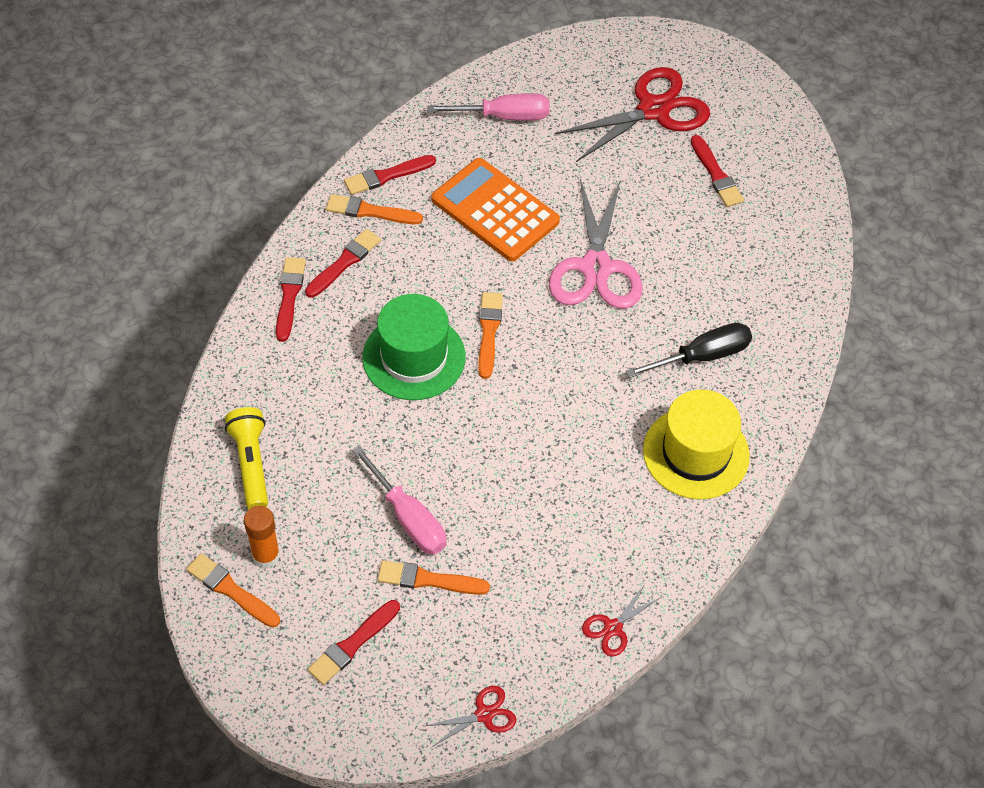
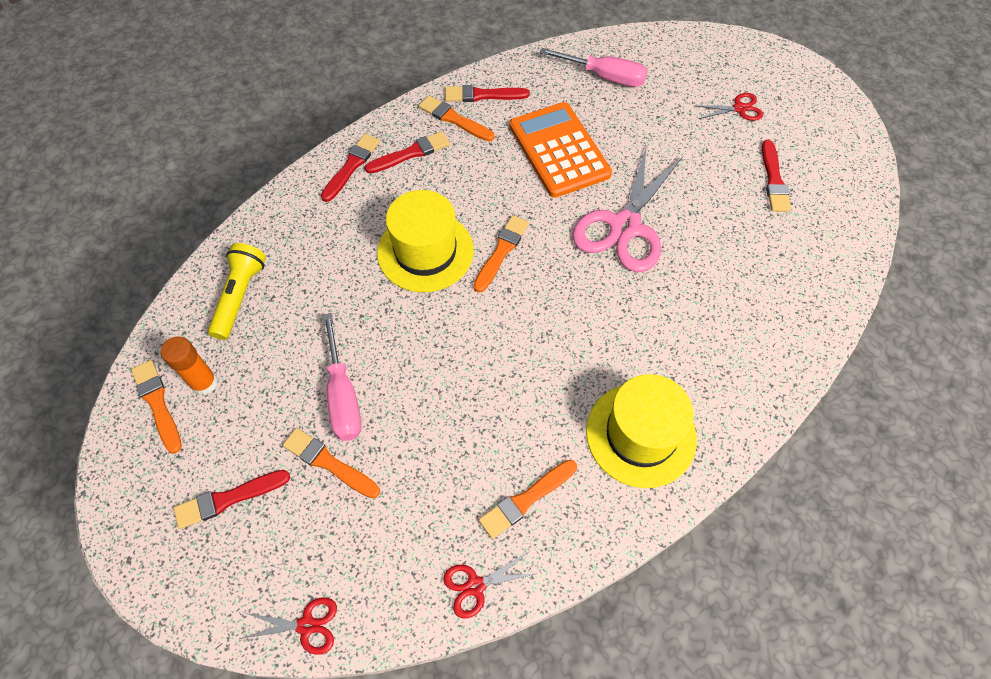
camera: 25 degrees right, 5 degrees up
(414, 357) = (425, 251): green hat -> yellow hat
(622, 543) = (526, 499): none -> orange brush
(653, 110) = (739, 108): red scissors -> red scissors, size x0.46
(701, 356) = (688, 341): black screwdriver -> none

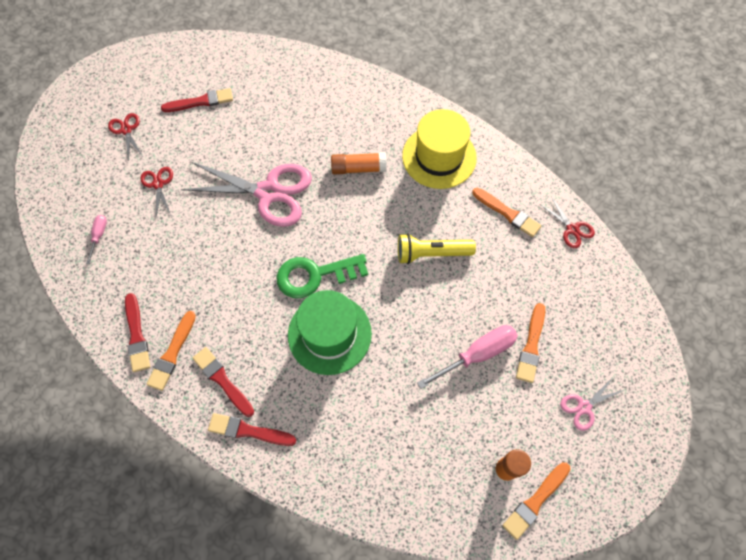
camera: 105 degrees left, 5 degrees up
(228, 499) = (584, 407): red brush -> pink scissors
(240, 296) = (417, 476): yellow flashlight -> yellow flashlight (431, 253)
(306, 625) = (638, 320): red scissors -> red scissors (158, 184)
(425, 251) = (329, 334): yellow hat -> green hat
(501, 251) = (315, 275): orange brush -> green key
(559, 150) = (196, 255): orange calculator -> none
(604, 76) = (99, 236): pink screwdriver -> pink screwdriver, size x0.52
(641, 329) = (358, 168): none -> orange glue stick

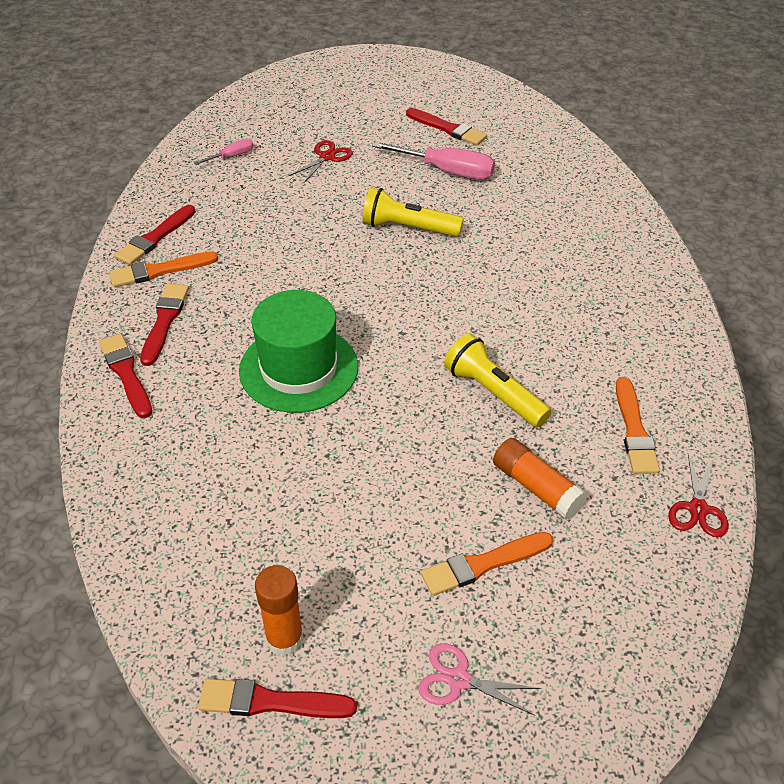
camera: 50 degrees right, 20 degrees down
(126, 130) = (358, 107): red scissors -> none
(269, 192) = (408, 228): pink scissors -> yellow flashlight
(315, 275) = (354, 316): green key -> none
(358, 168) = (521, 272): orange glue stick -> orange glue stick (536, 487)
(439, 157) = (624, 325): yellow hat -> none
(477, 355) = (411, 515): pink screwdriver -> pink screwdriver (446, 171)
(535, 501) = (271, 702): orange brush -> red brush

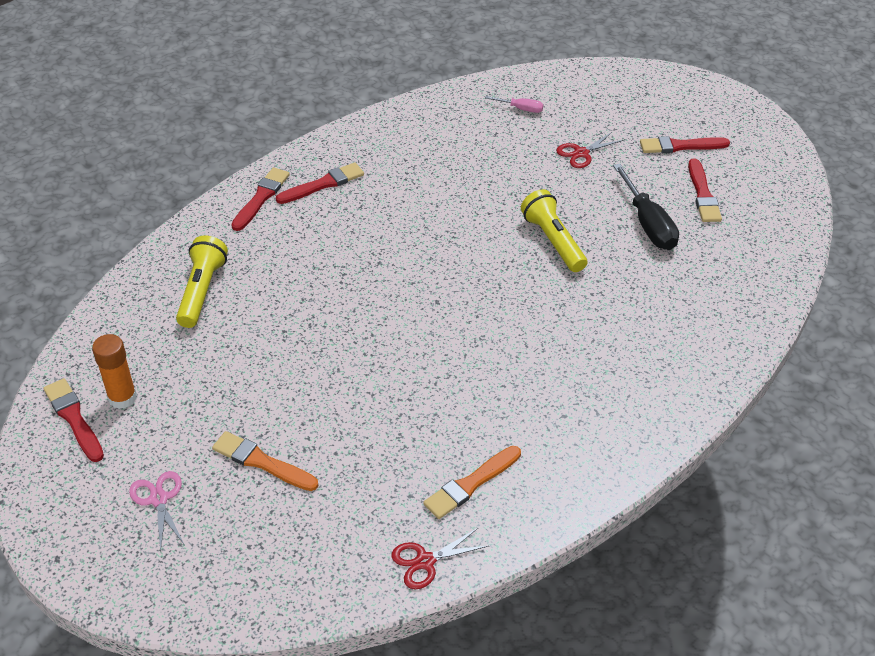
camera: 50 degrees right, 0 degrees up
(155, 237) = (395, 129): red brush -> red brush (680, 146)
(160, 270) = (366, 152): orange brush -> none
(298, 368) = (346, 271): green hat -> none
(327, 157) = (581, 153): red scissors -> red scissors turned 150 degrees clockwise
(446, 171) = (647, 223): pink screwdriver -> black screwdriver
(494, 393) = (427, 383): yellow flashlight -> yellow flashlight (201, 291)
(536, 487) = (357, 455): orange glue stick -> none

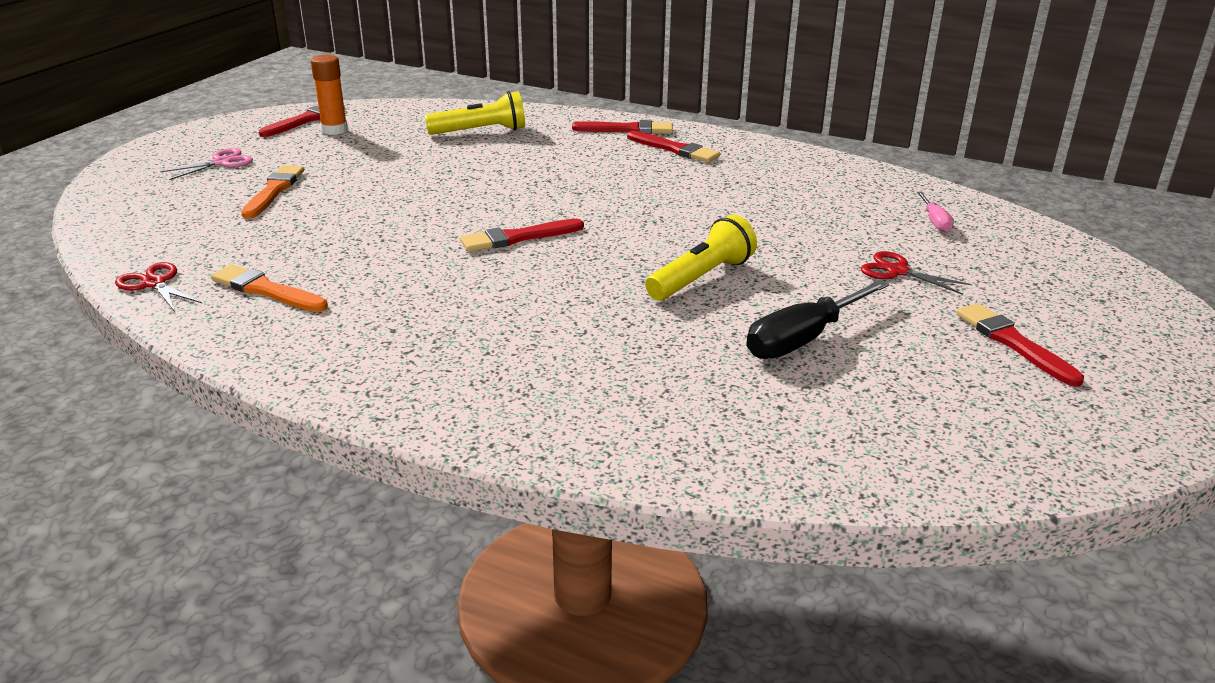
camera: 70 degrees right, 15 degrees down
(703, 194) = (922, 376): red brush -> red brush (518, 237)

